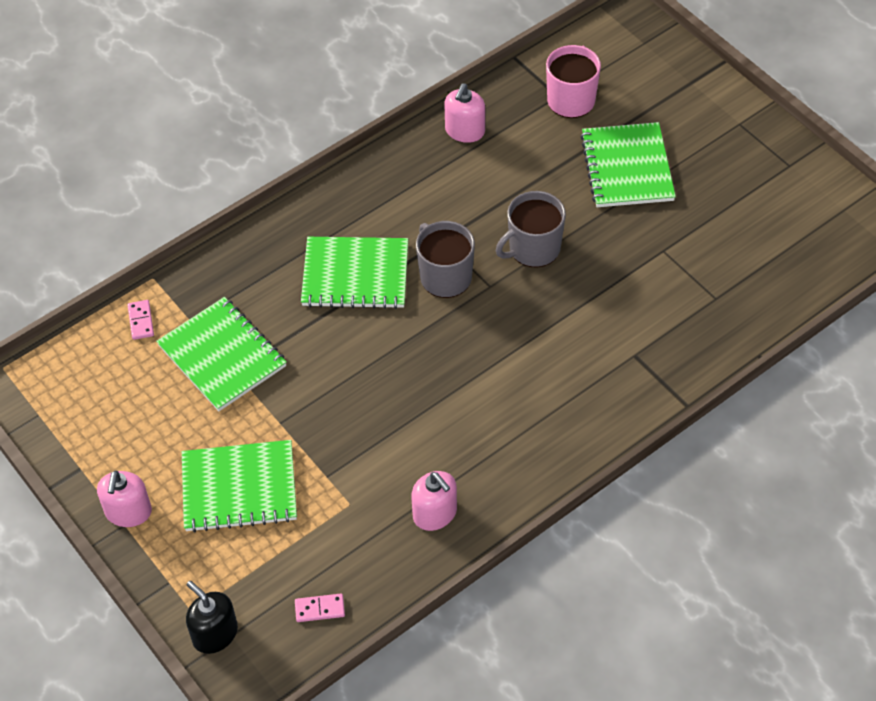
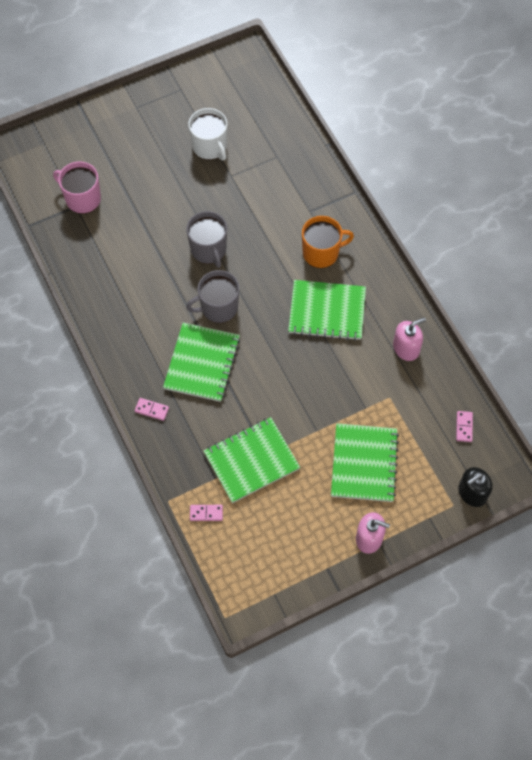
camera: 80 degrees left, 10 degrees up
(276, 235) = (151, 410): none -> pink domino
(464, 131) = (90, 270): pink soap dispenser -> none
(567, 381) = (321, 253): none -> orange mug
(627, 167) = (154, 179): green notebook -> green notebook (327, 311)
(703, 217) = (210, 147): none -> white mug

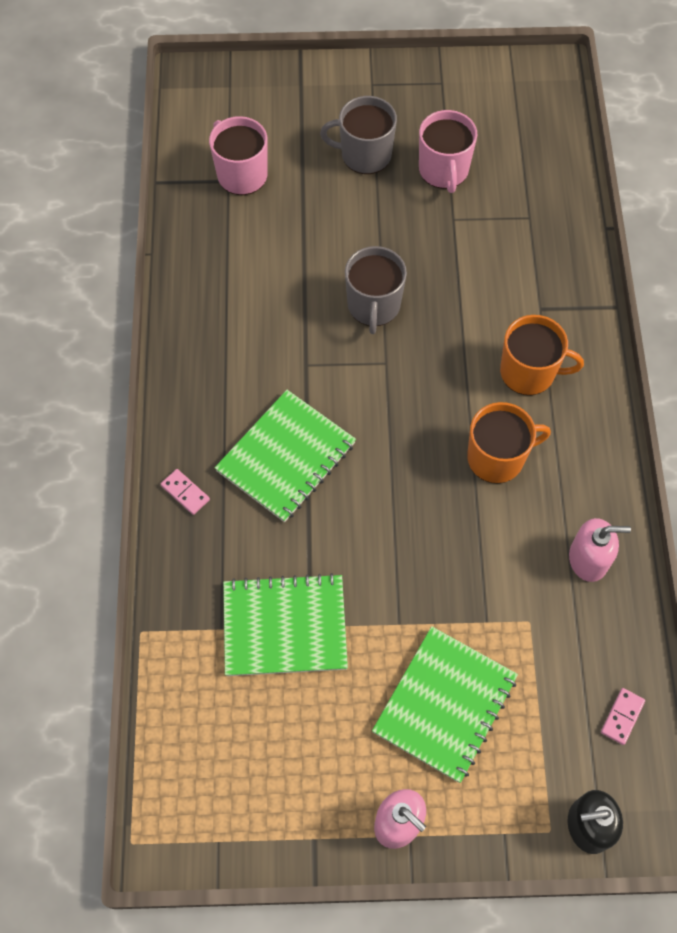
camera: 25 degrees right, 0 degrees up
(206, 513) = (183, 674): pink domino -> none
(210, 147) = (443, 170): white mug -> pink mug
(218, 307) = (347, 389): grey mug -> grey mug (364, 155)
(327, 311) = (497, 457): green notebook -> orange mug

